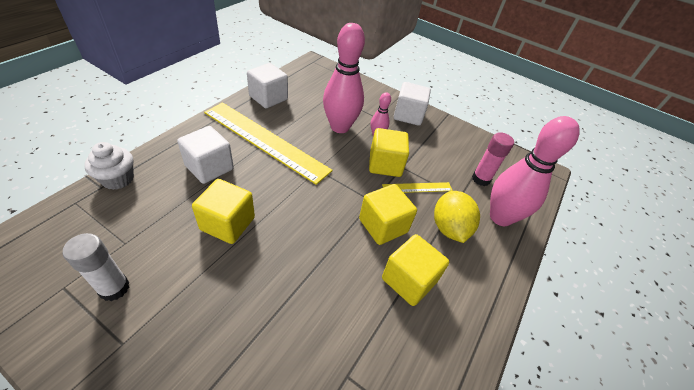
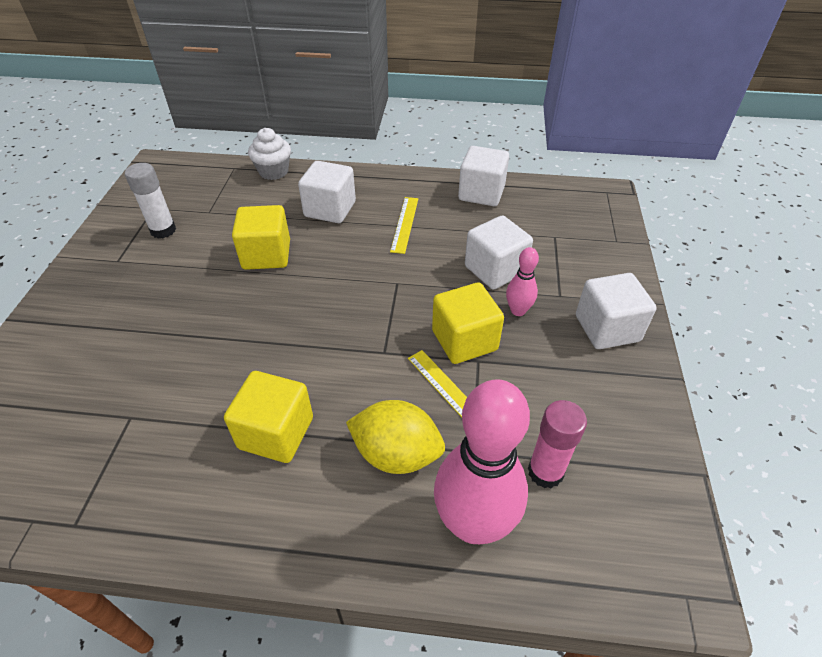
camera: 70 degrees right, 0 degrees up
(265, 141) = (404, 224): yellow ruler -> yellow ruler, size x0.44
(340, 127) = (495, 270): pink bowling pin -> white cube
(383, 226) = (348, 377): yellow cube -> none
(449, 228) = (396, 454): yellow lemon -> yellow lemon turned 45 degrees clockwise

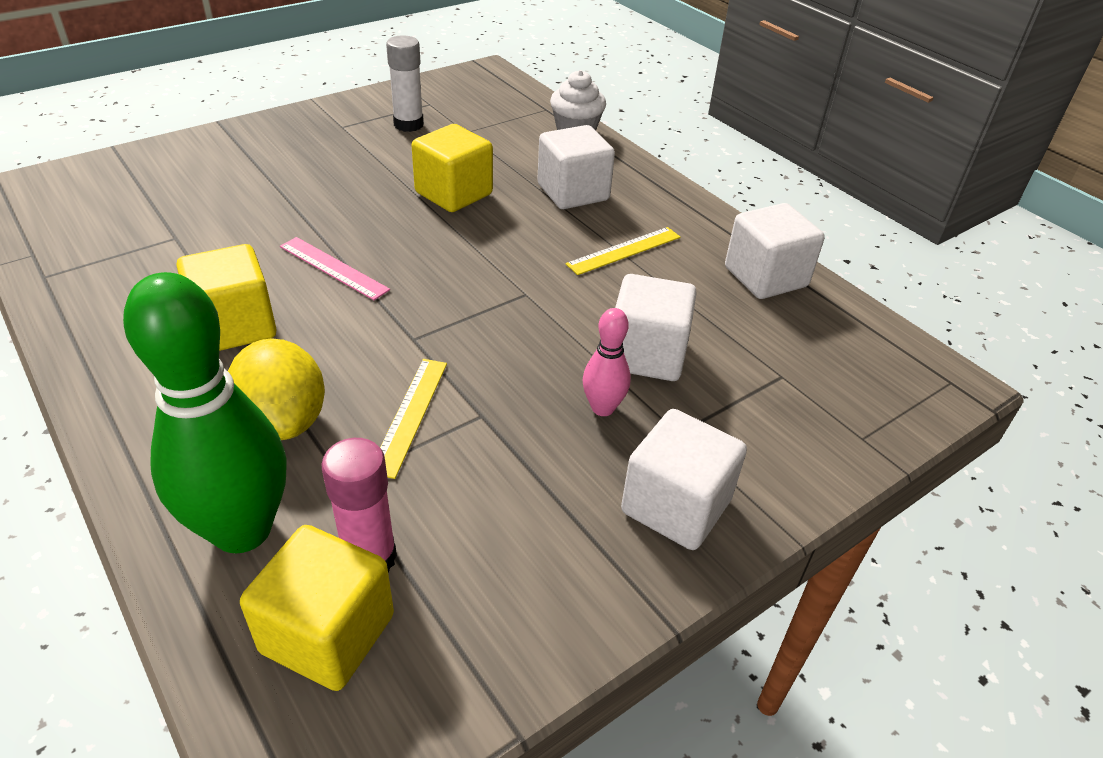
camera: 45 degrees right, 5 degrees down
(273, 351) = (333, 268): none -> pink ruler
(464, 340) = (500, 388): yellow cube -> yellow cube (328, 633)
(473, 524) = (242, 530): pink bowling pin -> green bowling pin

